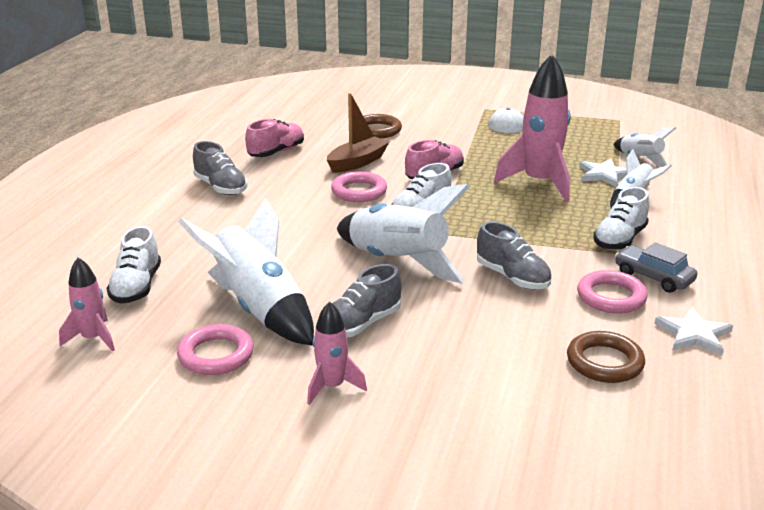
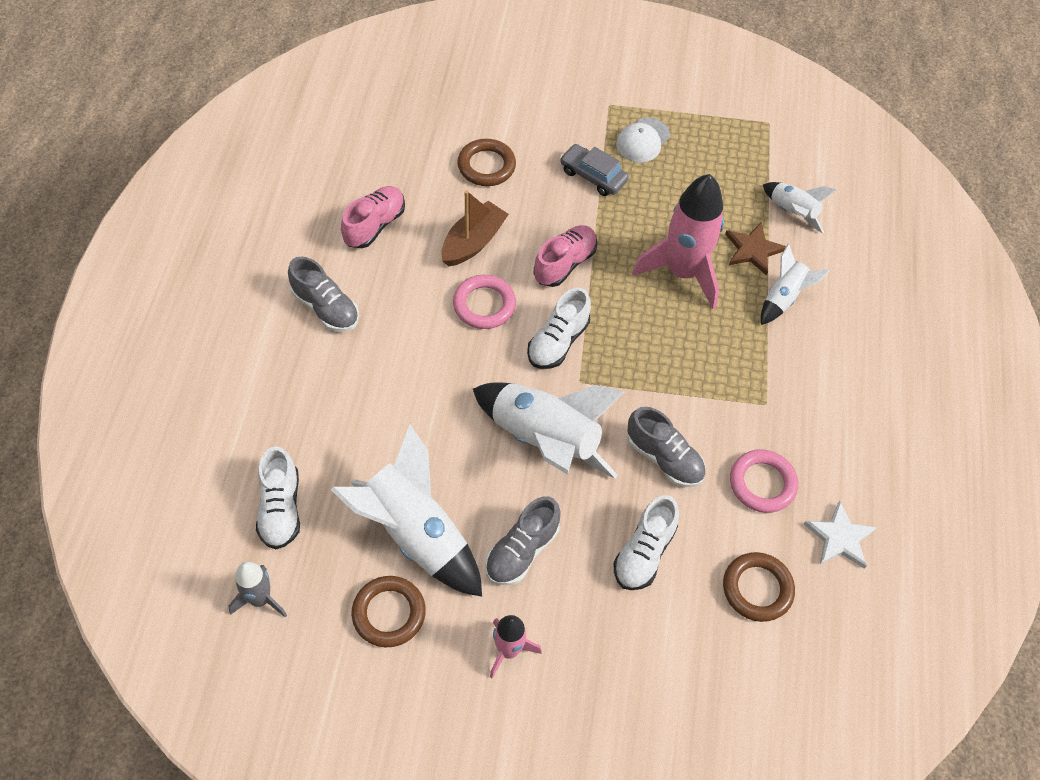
camera: 10 degrees left, 30 degrees up
(93, 338) = (260, 599): pink rocket -> grey rocket
(216, 355) = (389, 613): pink ring -> brown ring
(604, 175) = (753, 250): white star -> brown star
(619, 239) = (770, 379): white shoe -> white shoe (644, 553)
(653, 277) = (804, 445): grey car -> grey car (593, 176)

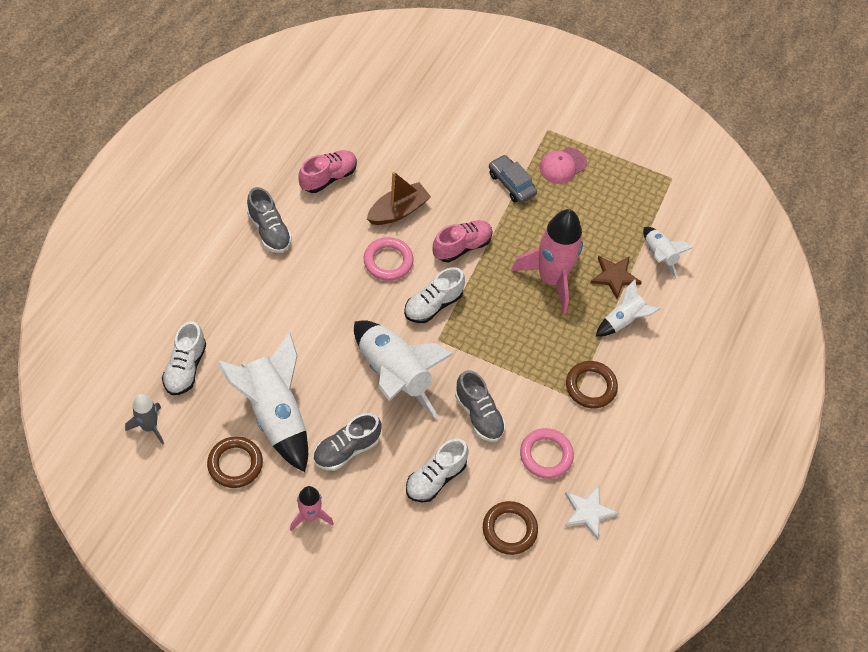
camera: 15 degrees right, 0 degrees up
(486, 166) = (431, 154): brown ring -> brown ring (590, 386)
(642, 140) = (562, 166): white cap -> pink cap

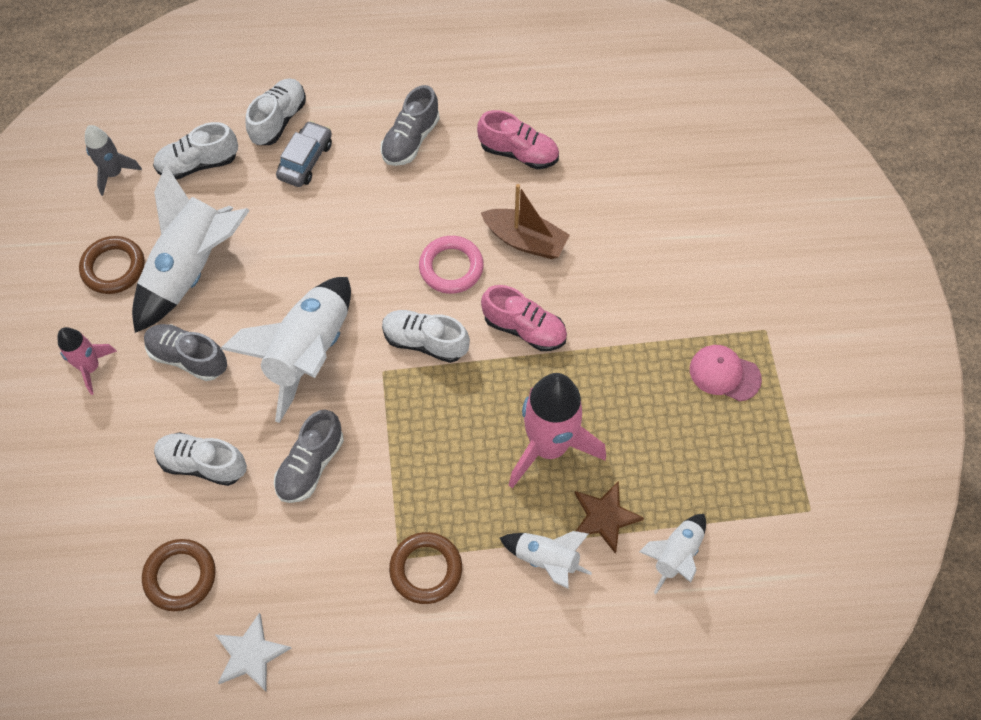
camera: 65 degrees right, 5 degrees up
(187, 299) = (278, 120): none -> white shoe
(511, 184) = (652, 333): grey car -> grey car (305, 160)
(546, 455) = (300, 566): pink ring -> none

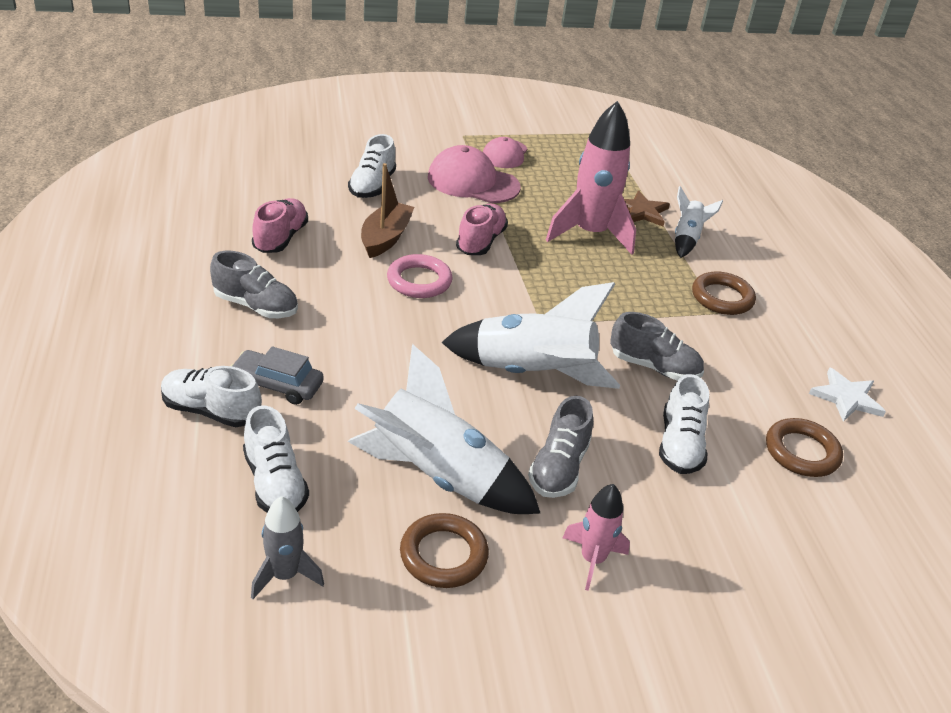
camera: 100 degrees left, 25 degrees down
(425, 342) = (505, 297): white shoe -> white shoe (372, 186)
(650, 331) = (473, 182): none -> pink cap
(675, 555) = (658, 184): white rocket -> none

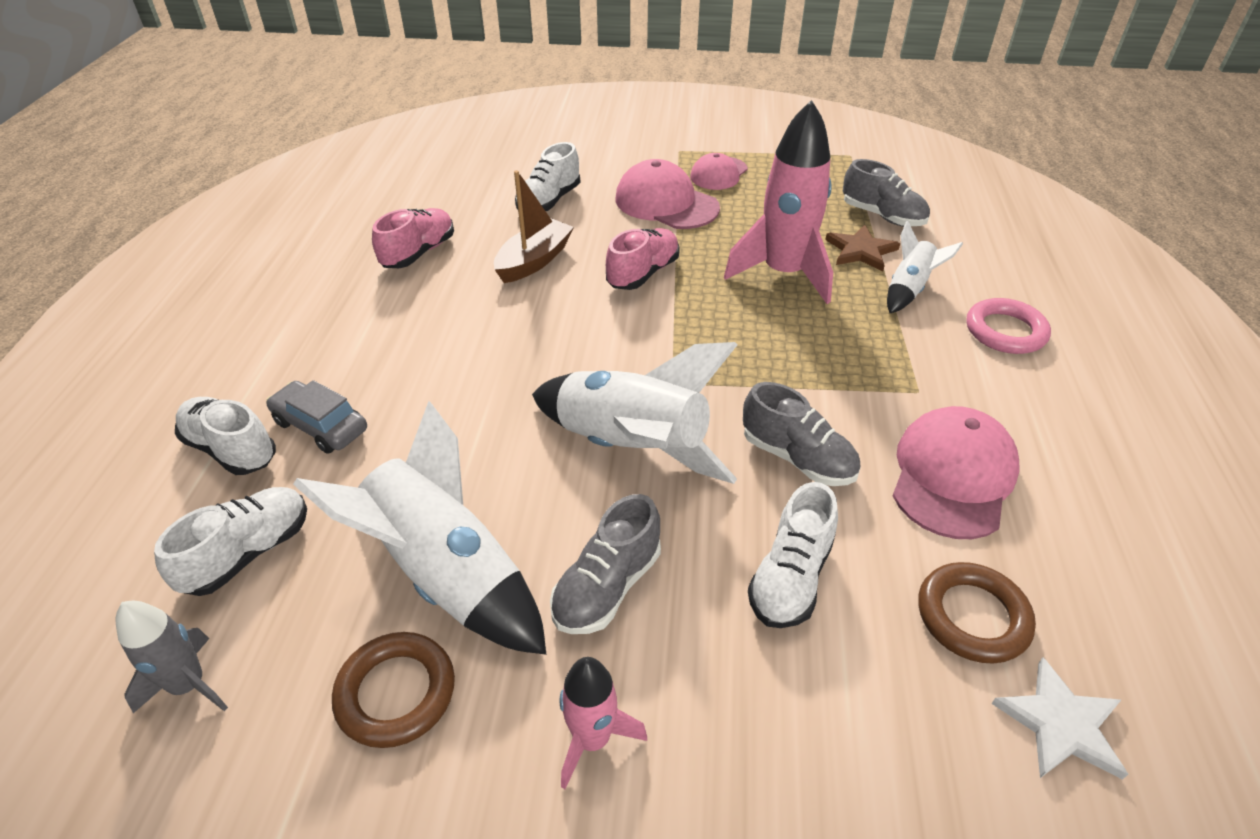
camera: 20 degrees right, 5 degrees up
(256, 306) = (350, 328): grey shoe -> grey shoe (882, 216)
(275, 483) = (248, 553): white shoe -> white shoe turned 135 degrees counterclockwise
(419, 281) = (547, 315): pink ring -> pink ring (1005, 331)
(722, 298) = (929, 371): brown ring -> none
(761, 367) = (952, 476): none -> pink cap
(846, 398) = (1071, 539): white star -> white star (1060, 724)

